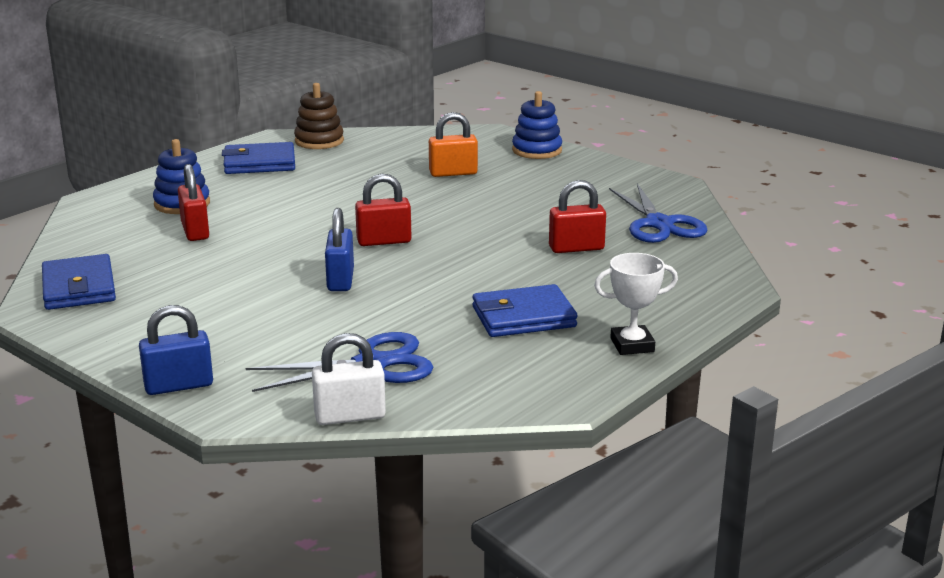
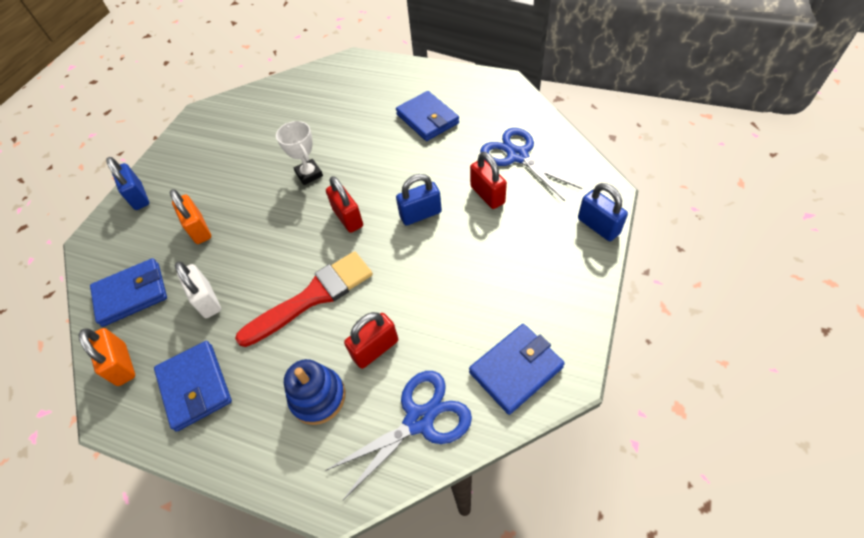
camera: 105 degrees left, 30 degrees up
(294, 213) = (313, 296): none -> red brush
(319, 141) = (122, 364): brown stacking toy -> orange padlock
(350, 416) = (573, 143): white padlock -> white padlock (207, 300)
(396, 145) = (132, 294): none -> blue wallet
(537, 150) = (139, 197): blue stacking toy -> blue padlock
(576, 248) = (323, 125): red padlock -> red padlock (487, 195)
(632, 345) = (437, 75): white trophy -> white trophy (309, 174)
(659, 224) = (273, 103): blue scissors -> blue scissors (419, 420)

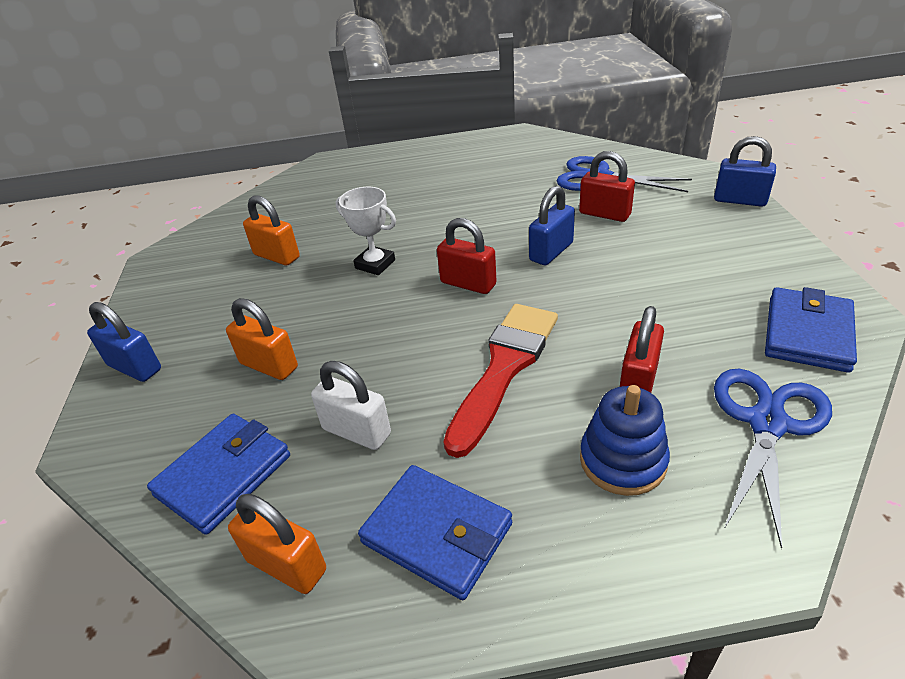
camera: 30 degrees left, 15 degrees down
(261, 140) = (277, 256): none -> orange padlock
(427, 119) = (470, 180): blue wallet -> none

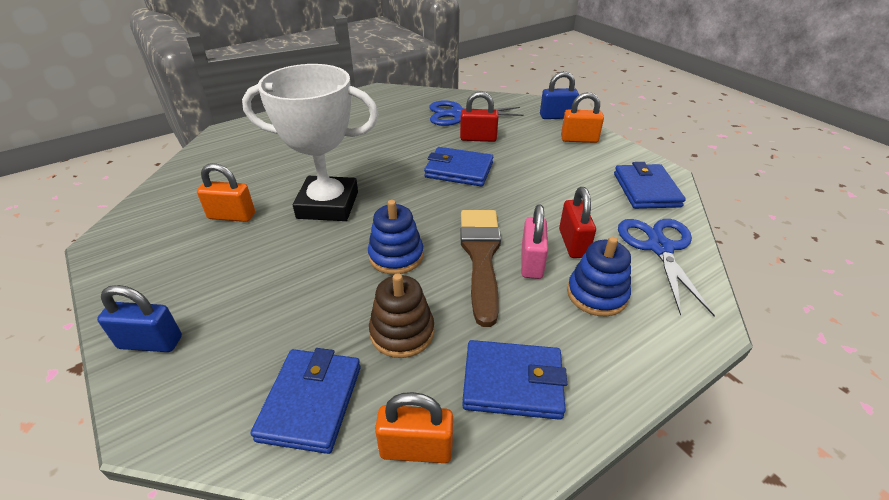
camera: 30 degrees left, 0 degrees up
(269, 365) = (289, 304): orange padlock -> orange padlock (579, 139)
(357, 431) = (402, 332): white padlock -> brown stacking toy
(375, 264) = (328, 205): white trophy -> white trophy, size x2.04
(408, 341) = (396, 256): none -> blue stacking toy
(468, 283) = (413, 204): red padlock -> none
(504, 368) = (481, 256): red brush -> brown brush
(551, 252) = (459, 170): blue padlock -> blue wallet
(563, 393) = (531, 262): none -> pink padlock

